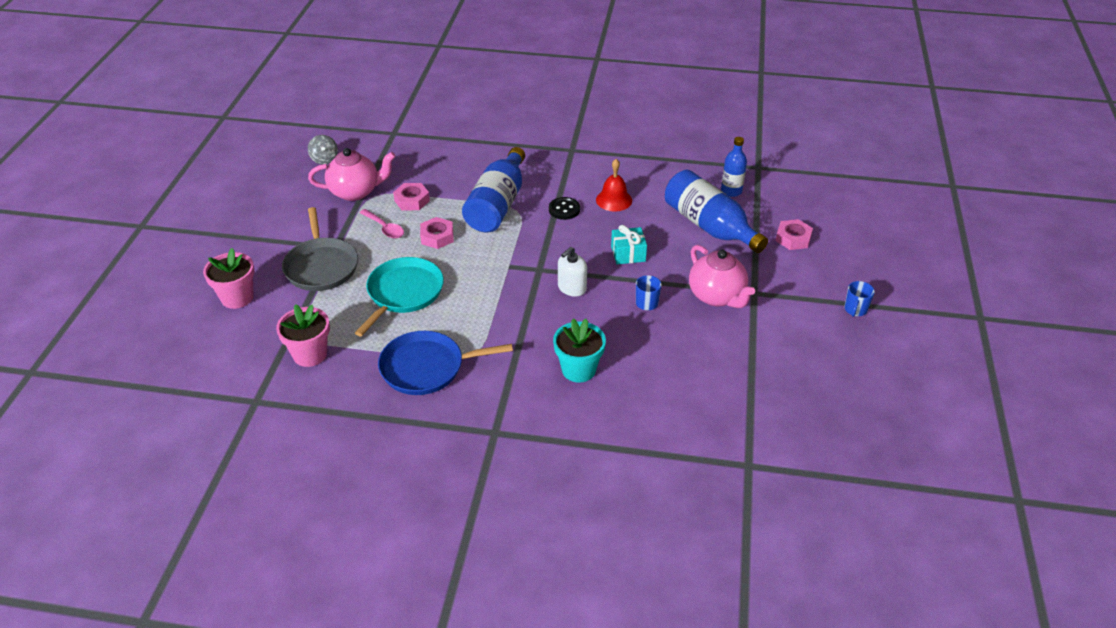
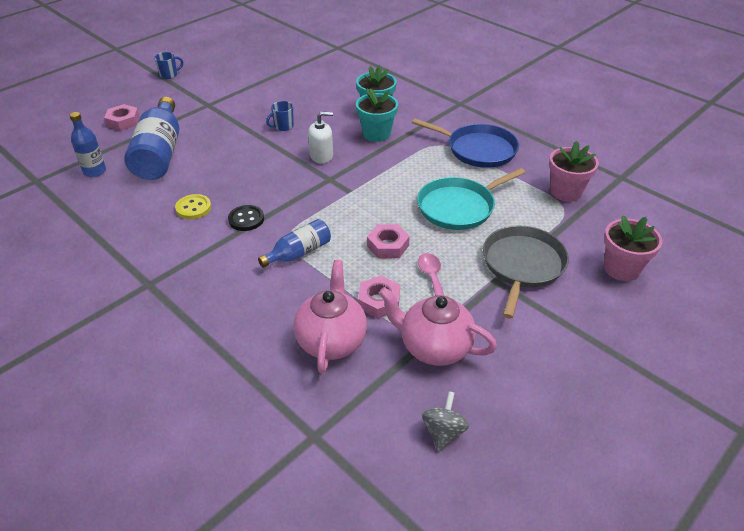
camera: 145 degrees left, 0 degrees up
(497, 205) = (299, 253): blue bottle -> blue bottle, size x0.55
(547, 338) = (376, 134): none -> turquoise flower pot
(614, 200) = (193, 208): red bell -> yellow button
(628, 254) = (248, 161): turquoise gift -> none
(717, 296) = (233, 112): pink teapot -> pink teapot (331, 340)

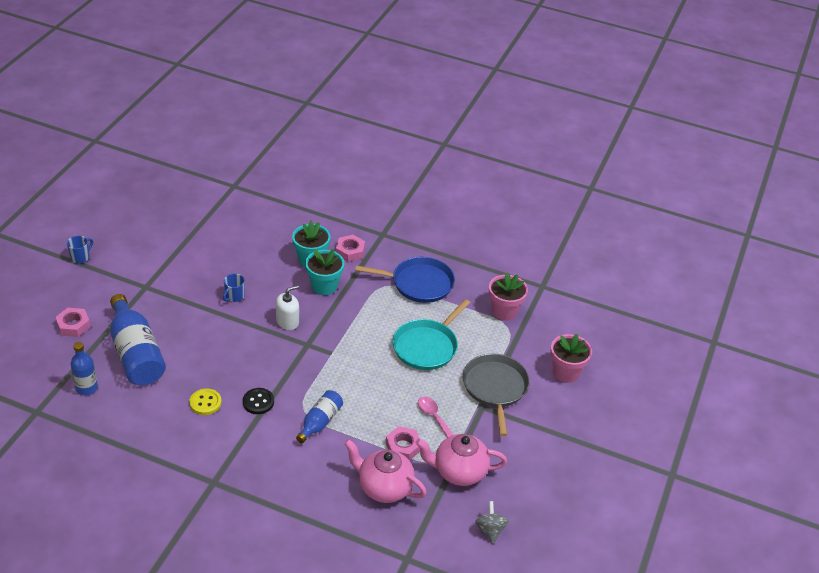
camera: 25 degrees left, 0 degrees up
(331, 340) = (383, 487): pink teapot -> pink teapot turned 45 degrees counterclockwise
(388, 245) = (387, 397): pink nut -> pink nut (350, 251)

